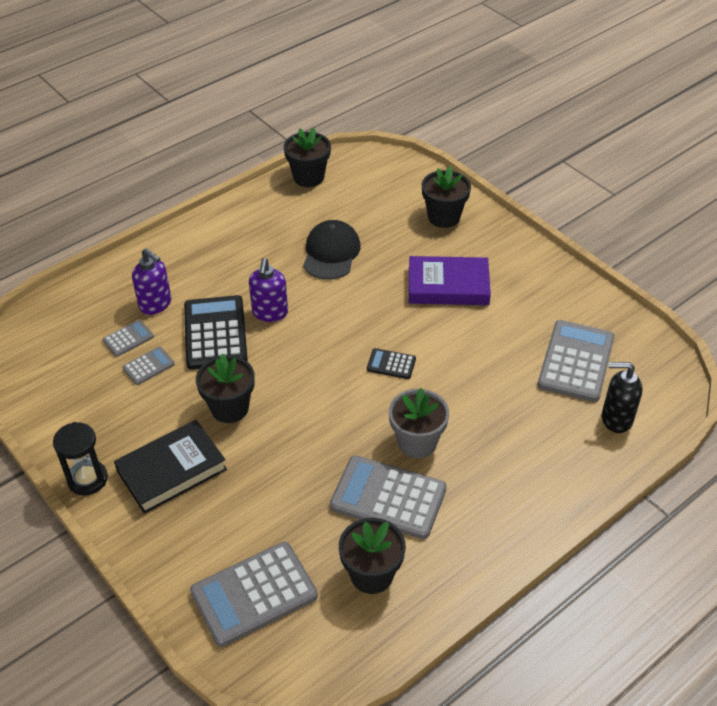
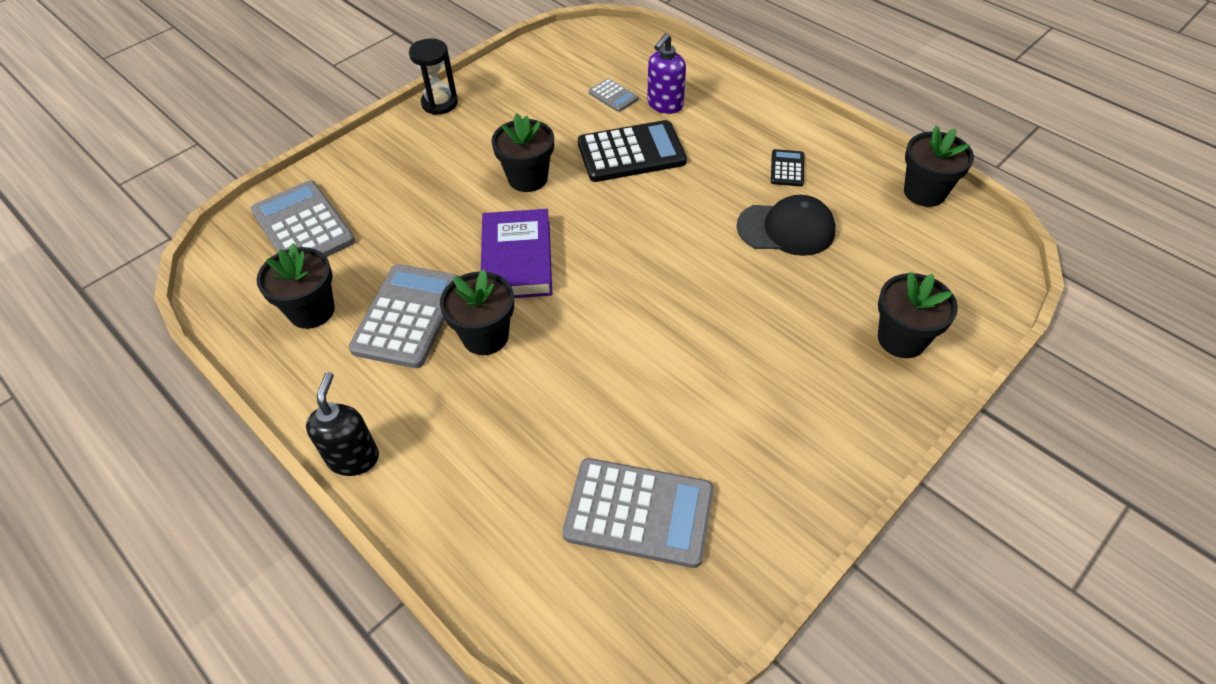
camera: 85 degrees right, 5 degrees up
(148, 366) = (578, 115): grey calculator -> none
(172, 470) = (448, 152): black book -> none
(270, 313) = (670, 189): purple soap dispenser -> none
(391, 364) = (605, 303): black calculator -> black calculator (787, 168)
(417, 442) = (485, 336): grey flower pot -> black flower pot
(448, 286) = (758, 352): purple book -> purple book (517, 259)
(616, 419) = (532, 565): black soap dispenser -> black soap dispenser (353, 458)

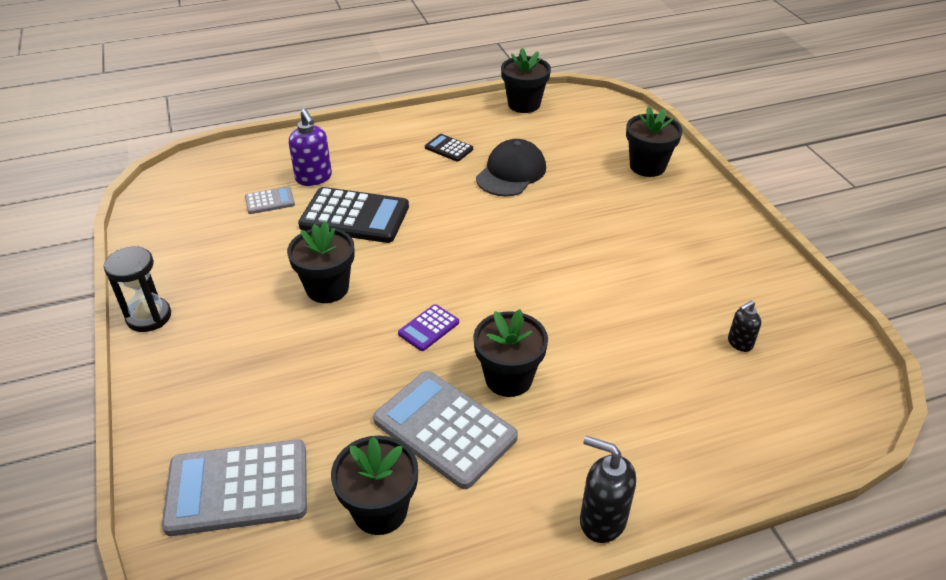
camera: 65 degrees left, 10 degrees down
(517, 259) = (428, 328): purple book -> purple calculator
(631, 152) = (354, 216): black calculator -> black calculator turned 90 degrees clockwise
(639, 512) = (739, 343): grey calculator -> black soap dispenser

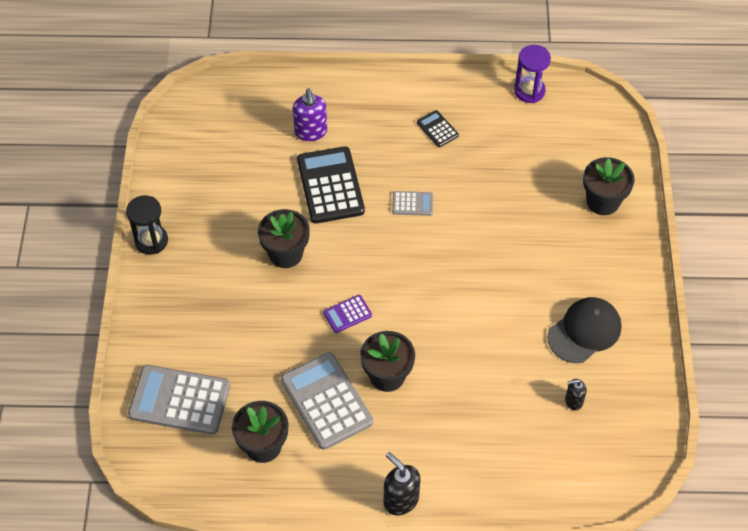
camera: 20 degrees right, 15 degrees up
(270, 201) = (268, 148): grey calculator -> grey calculator (412, 204)
(354, 216) = (330, 186): black calculator -> black calculator turned 135 degrees counterclockwise
(511, 173) = (479, 174): black cap -> black cap (584, 331)
(524, 104) = (529, 91): black flower pot -> purple hourglass

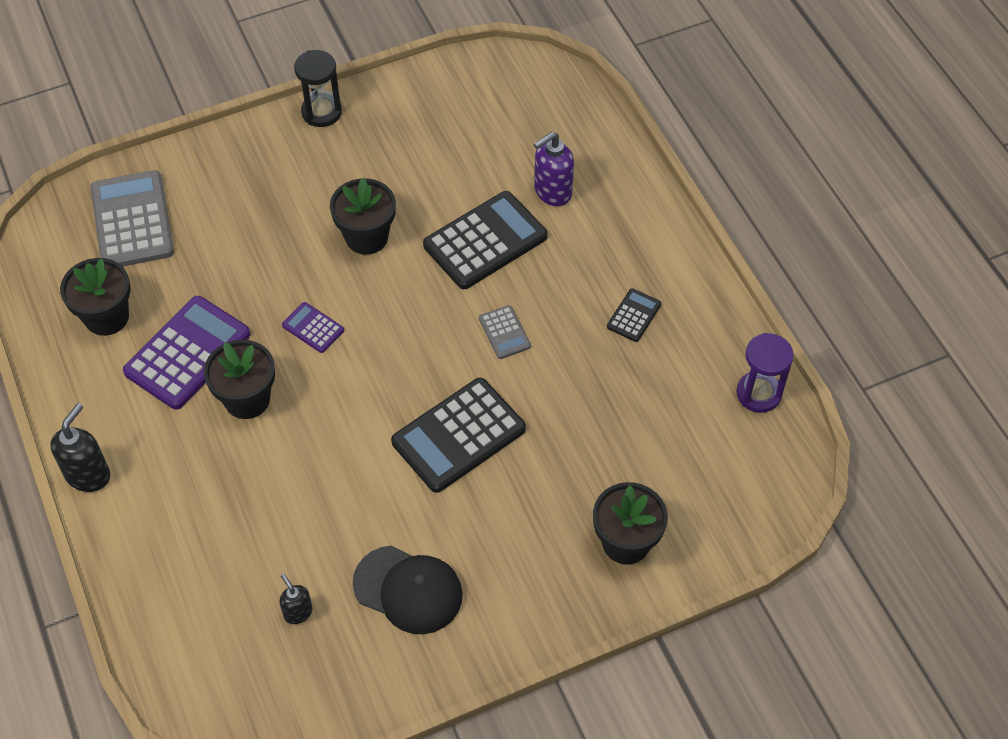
camera: 65 degrees right, 0 degrees up
(326, 401) = (187, 353): grey calculator -> purple calculator
(481, 260) = (459, 436): none -> black calculator

